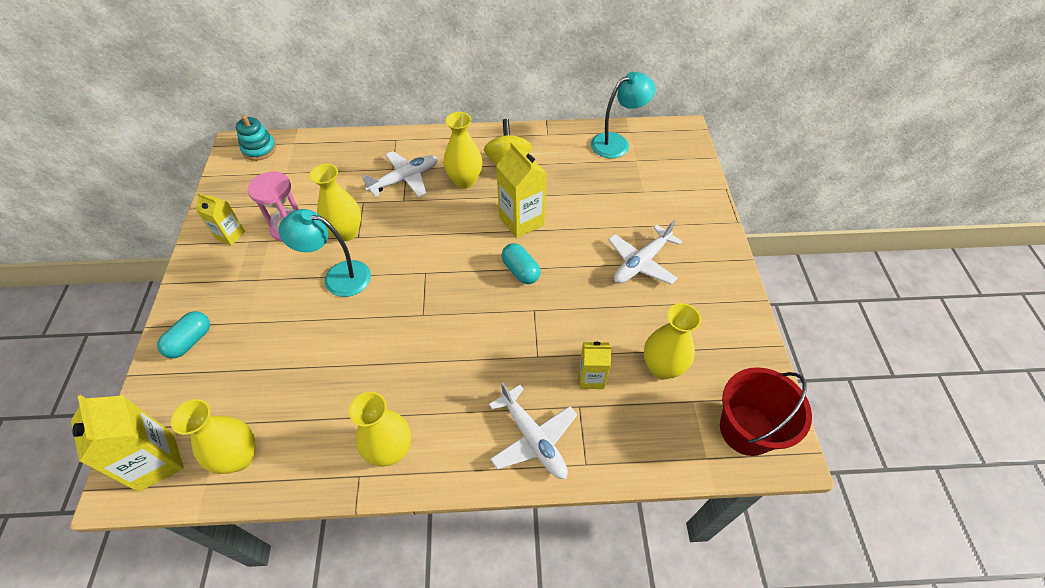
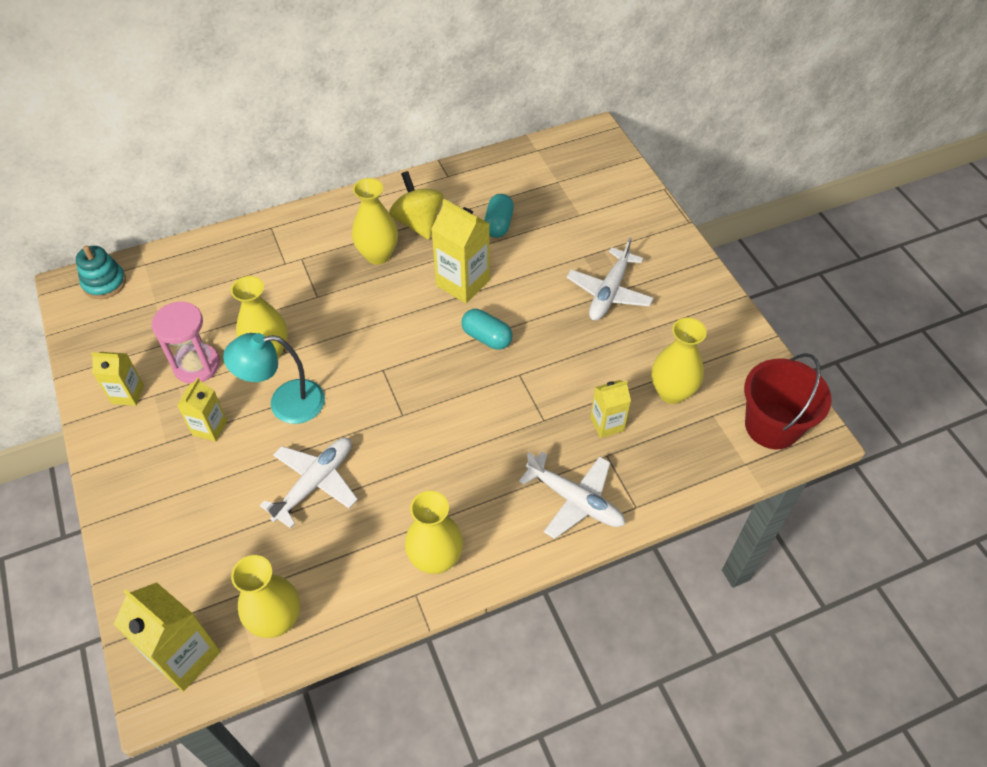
camera: 20 degrees left, 0 degrees up
(190, 341) = (149, 524): turquoise capsule -> turquoise capsule (498, 224)
(273, 279) = (210, 428): none -> yellow carton
(404, 179) = (306, 272): white plane -> white plane (314, 483)
(617, 143) = (529, 166): turquoise lamp -> none

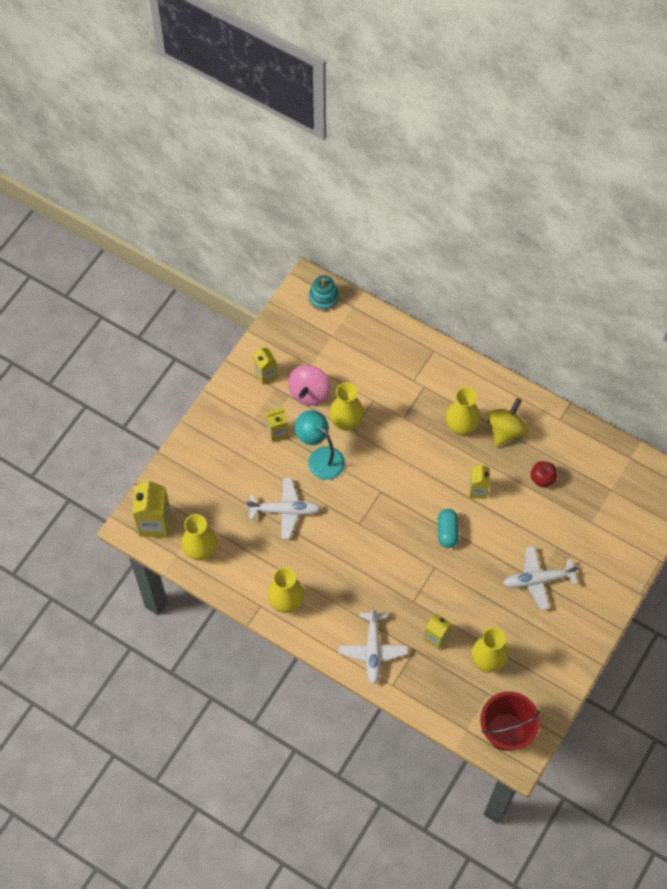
camera: 55 degrees right, 10 degrees up
(196, 365) = (309, 393): pink hourglass -> pink spinning top
(462, 283) = (478, 490): yellow carton -> yellow carton, size x0.60
(498, 224) = (542, 478): turquoise capsule -> red apple

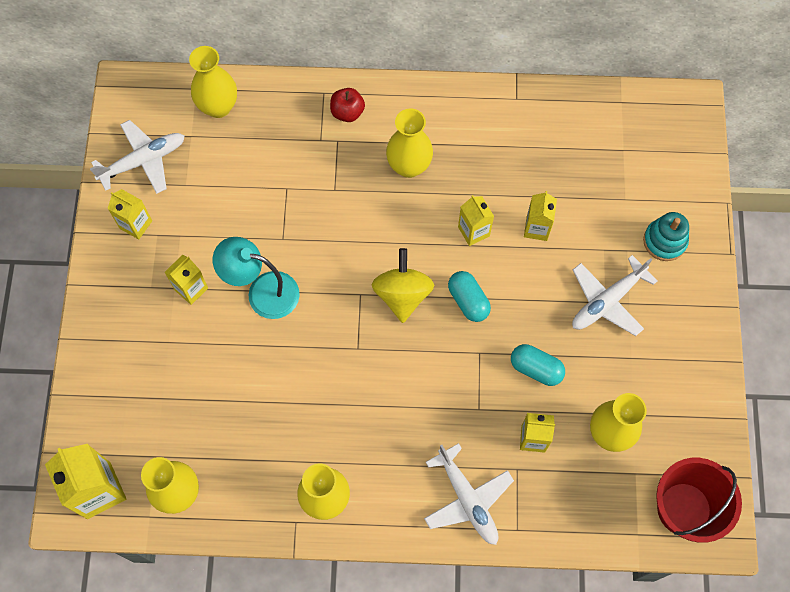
camera: 30 degrees left, 5 degrees up
(284, 510) = (256, 382): white plane -> white plane (143, 161)
(309, 393) = (202, 219): pink spinning top -> none
(323, 298) = (155, 96): turquoise stacking toy -> turquoise stacking toy (664, 241)
(346, 422) = (269, 232): yellow vase -> yellow vase (218, 107)
(465, 596) = (536, 369): none -> turquoise capsule
(505, 430) = (463, 143): yellow spinning top -> yellow spinning top (402, 294)
(520, 510) = (536, 228): none -> yellow carton
(542, 478) = (539, 178): red apple -> red apple (347, 112)

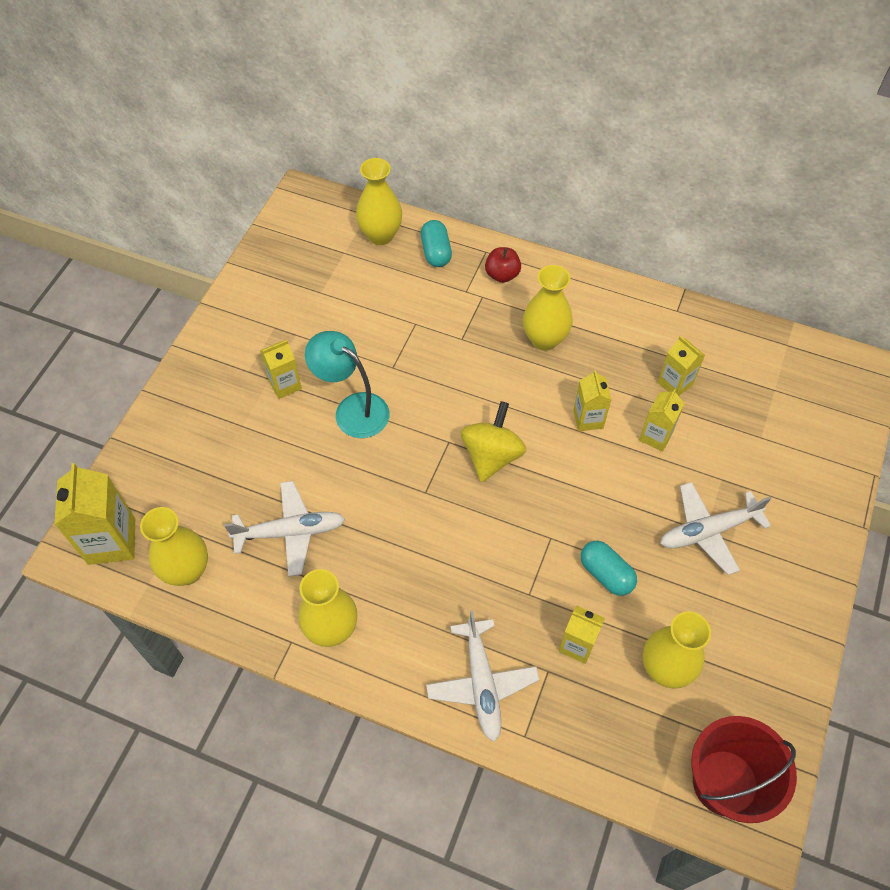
camera: 20 degrees right, 10 degrees down
(136, 224) = (259, 312): yellow carton -> yellow carton (675, 384)
(143, 161) = (290, 261): white plane -> white plane (289, 532)
(468, 301) = (557, 483): turquoise capsule -> turquoise capsule (436, 252)
(664, 241) = (792, 491): turquoise stacking toy -> none

